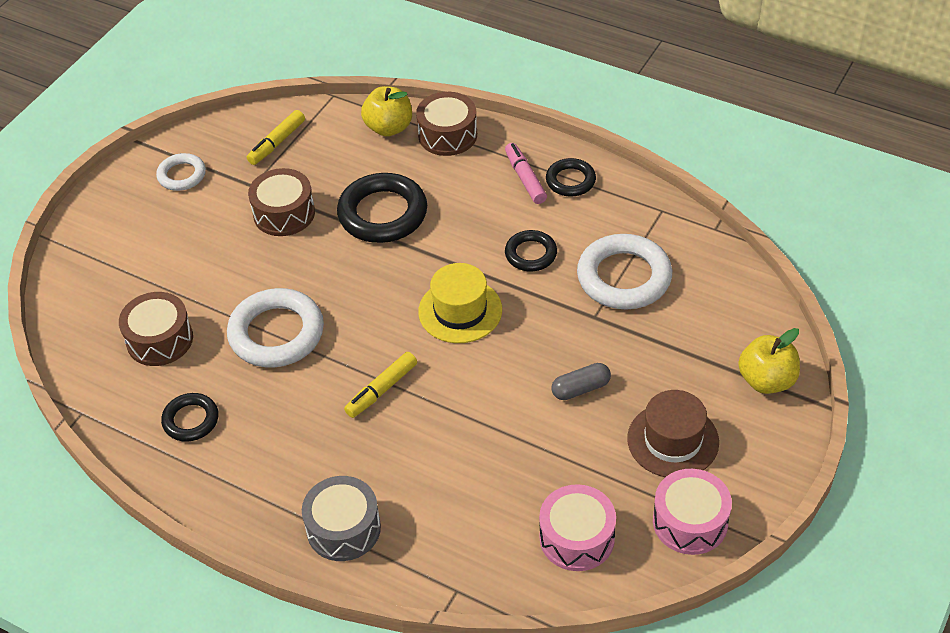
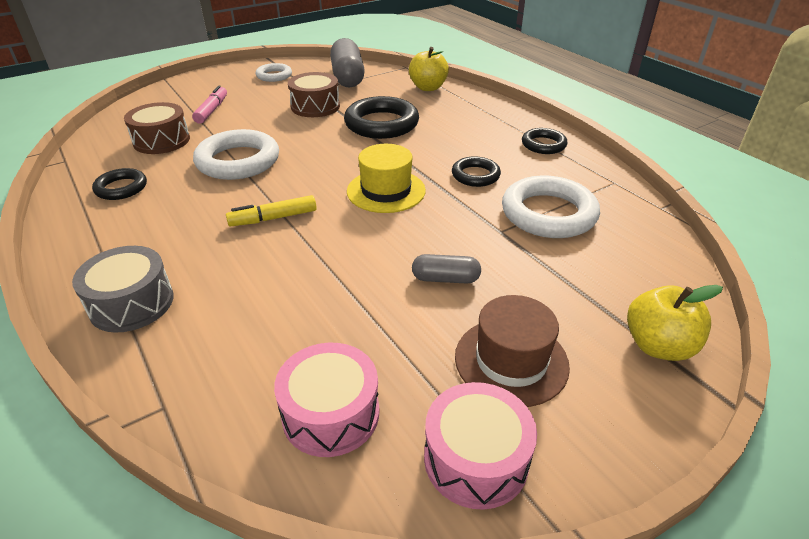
camera: 25 degrees right, 10 degrees down
(277, 143) = (347, 77): yellow marker -> grey capsule
(447, 135) = (466, 100): brown drum -> none
(525, 178) = (506, 134): pink marker -> pink marker (212, 110)

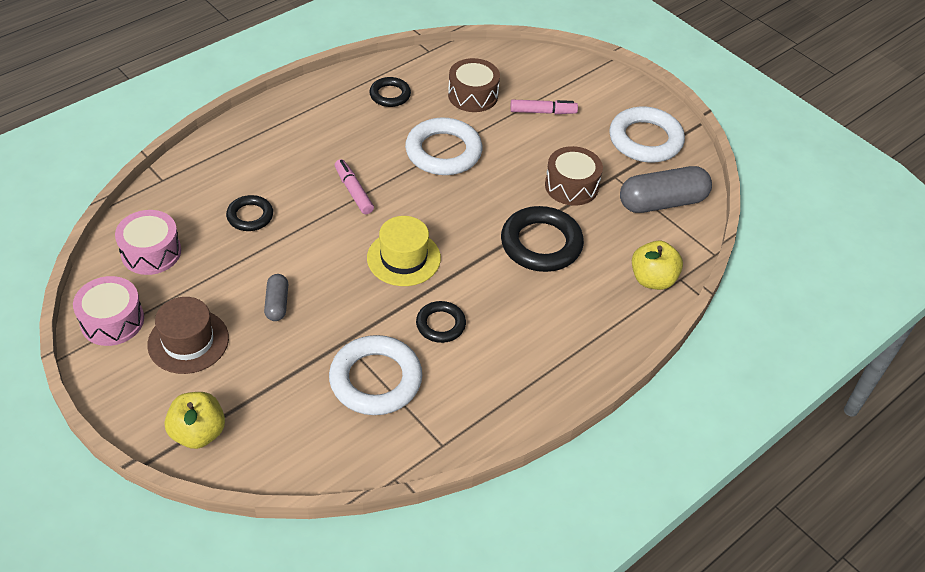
camera: 80 degrees right, 10 degrees up
(132, 303) = (250, 142): grey drum -> none
(273, 218) = (353, 191): yellow marker -> pink marker
(274, 76) = (645, 140): white ring -> white ring, size x1.77
(543, 145) = (518, 388): black ring -> black ring (250, 216)

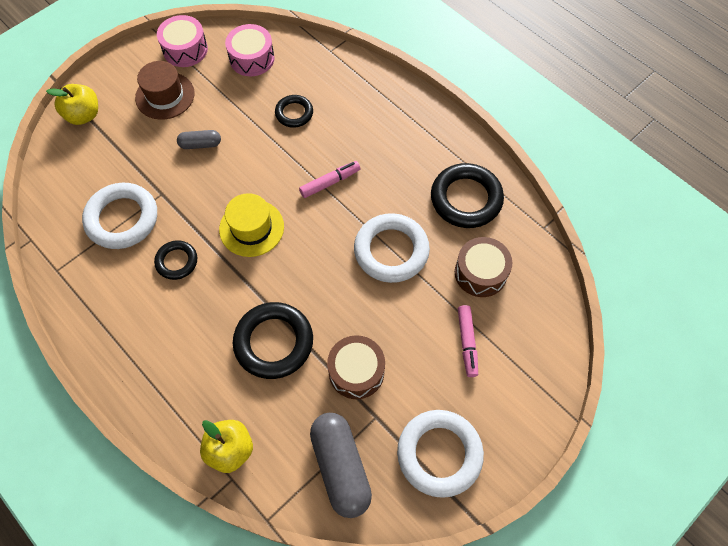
camera: 90 degrees right, 15 degrees up
(390, 95) = (466, 199): black ring -> black ring, size x1.77

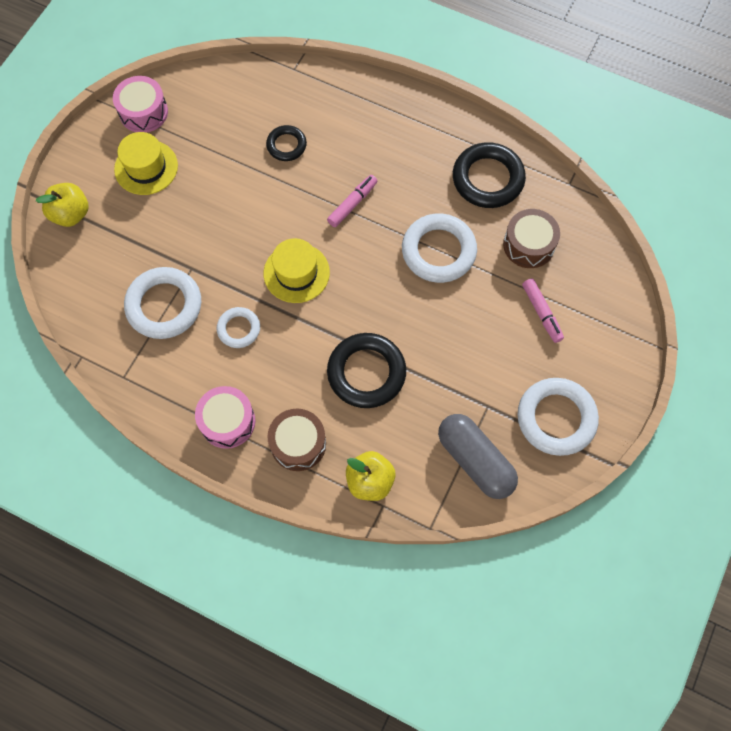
camera: 20 degrees left, 5 degrees up
(165, 96) = (146, 167): brown hat -> yellow hat
(177, 261) = (239, 329): black ring -> white ring
(200, 144) = (207, 206): grey capsule -> none
(252, 58) = (217, 101): pink drum -> pink drum (227, 421)
(356, 371) = (453, 373): brown drum -> brown drum (298, 443)

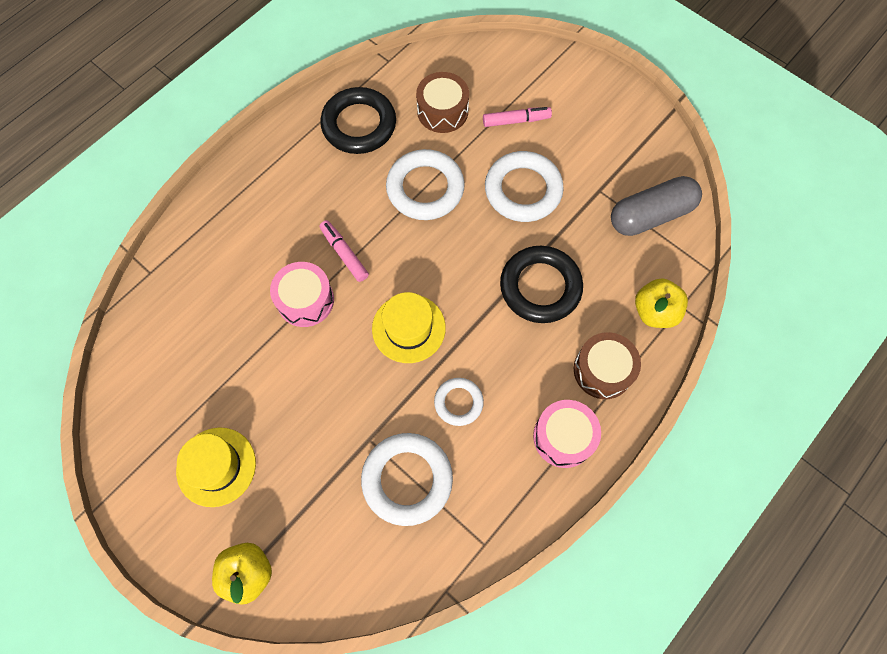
camera: 75 degrees left, 0 degrees up
(143, 112) = (136, 455): pink drum -> pink drum (305, 300)
(286, 145) = (247, 303): black ring -> none
(556, 418) = (623, 139): white ring -> white ring (523, 190)

